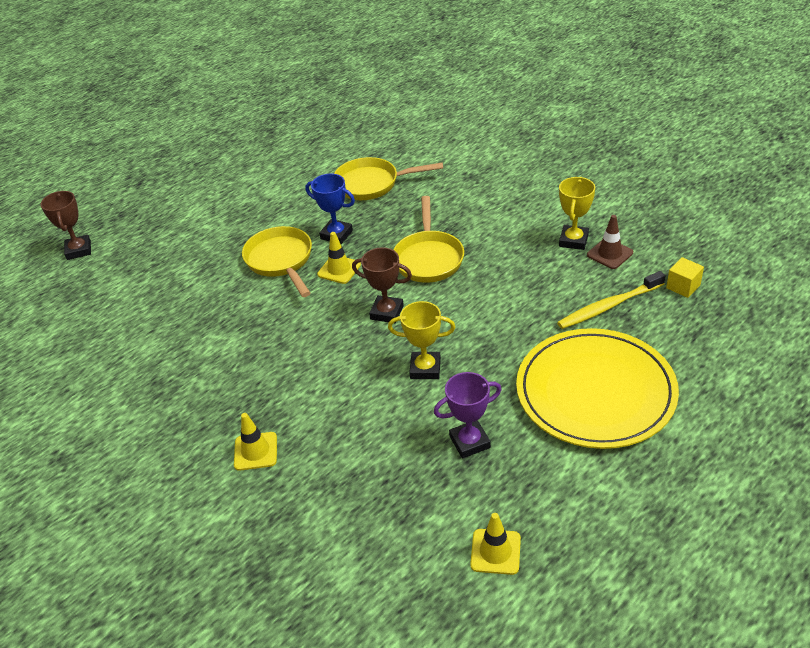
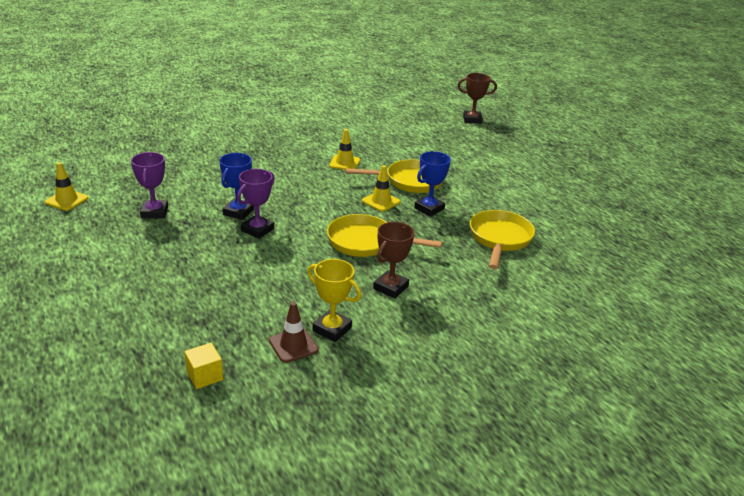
camera: 100 degrees right, 10 degrees down
(255, 451) = (228, 148): yellow traffic cone -> yellow traffic cone (344, 163)
(387, 312) = (312, 210): brown trophy -> brown trophy (390, 287)
(425, 368) = (238, 212): yellow trophy -> blue trophy
(452, 339) = (257, 230): none -> purple trophy
(595, 392) = (137, 275): yellow plate -> none
(608, 306) = (222, 317): yellow toothbrush -> none

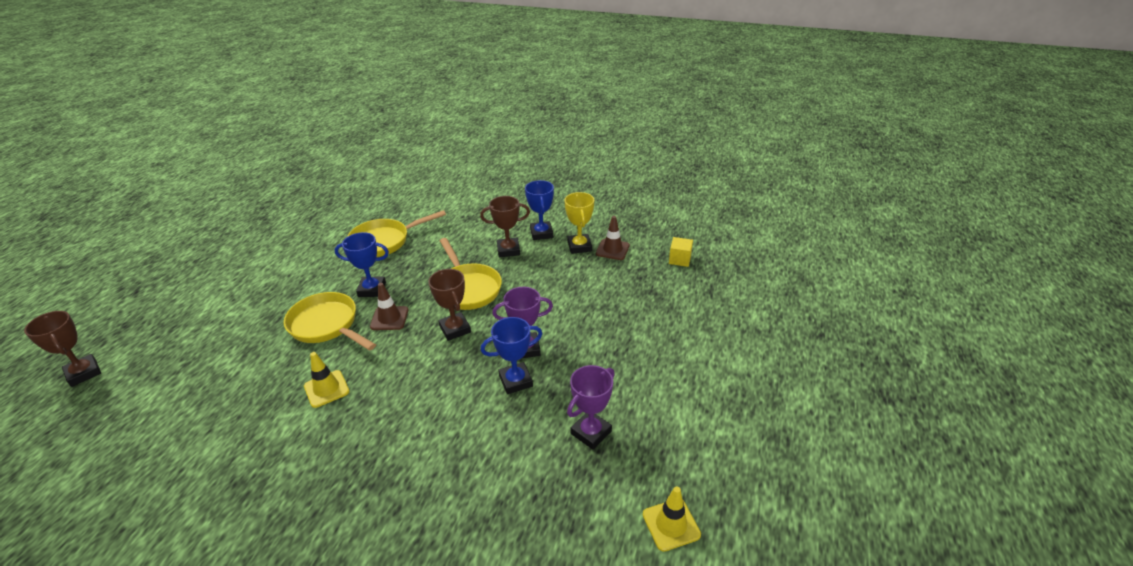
camera: 130 degrees left, 5 degrees up
(326, 216) = (455, 329): none -> brown trophy
(381, 201) = (389, 318): yellow traffic cone -> brown traffic cone
(391, 321) = (541, 233): none -> blue trophy

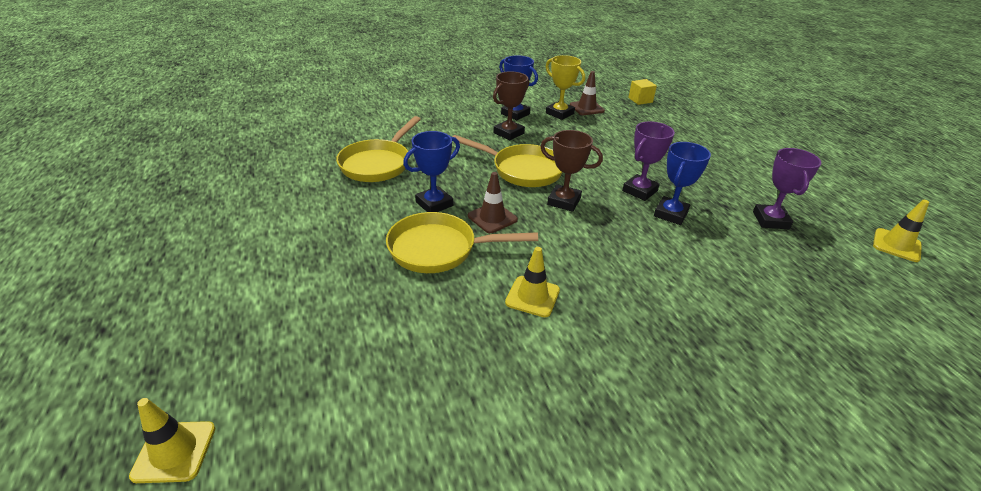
camera: 40 degrees left, 0 degrees up
(83, 373) = (174, 451): brown trophy -> yellow traffic cone

